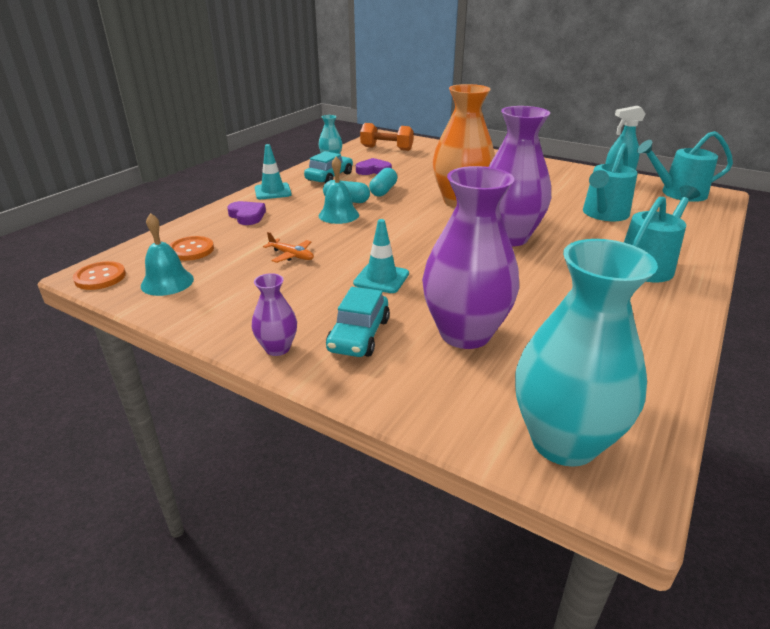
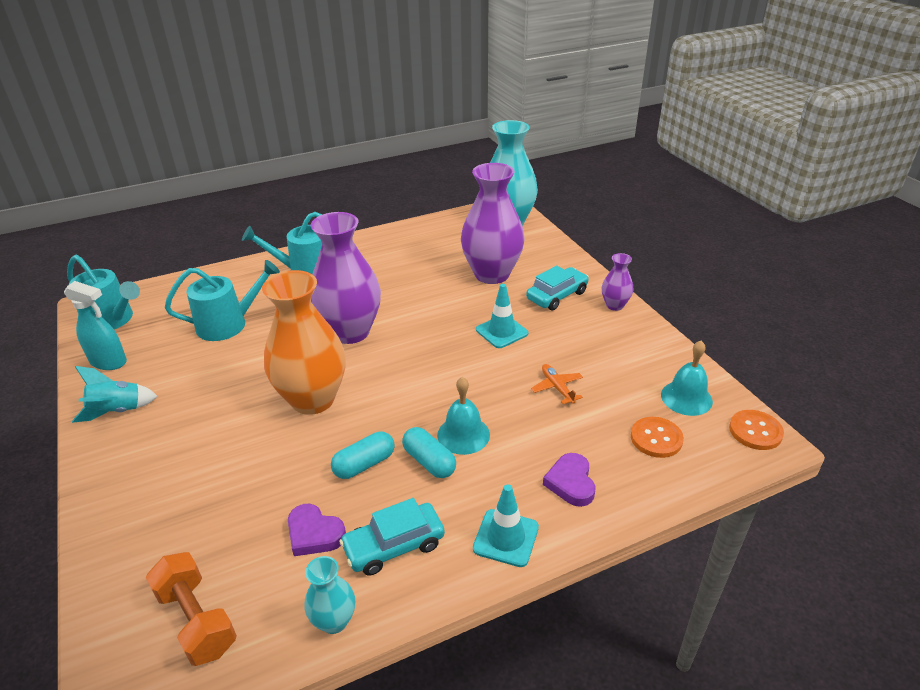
camera: 145 degrees left, 5 degrees up
(555, 170) = (117, 411): none -> turquoise rocket

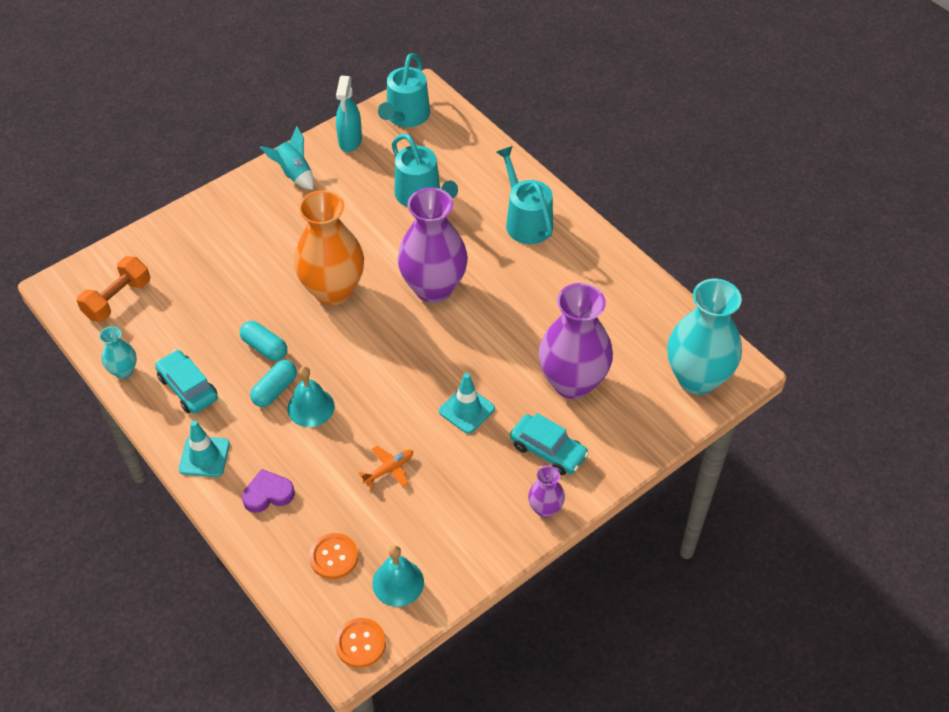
camera: 75 degrees right, 15 degrees up
(314, 534) = (192, 337): purple heart -> none

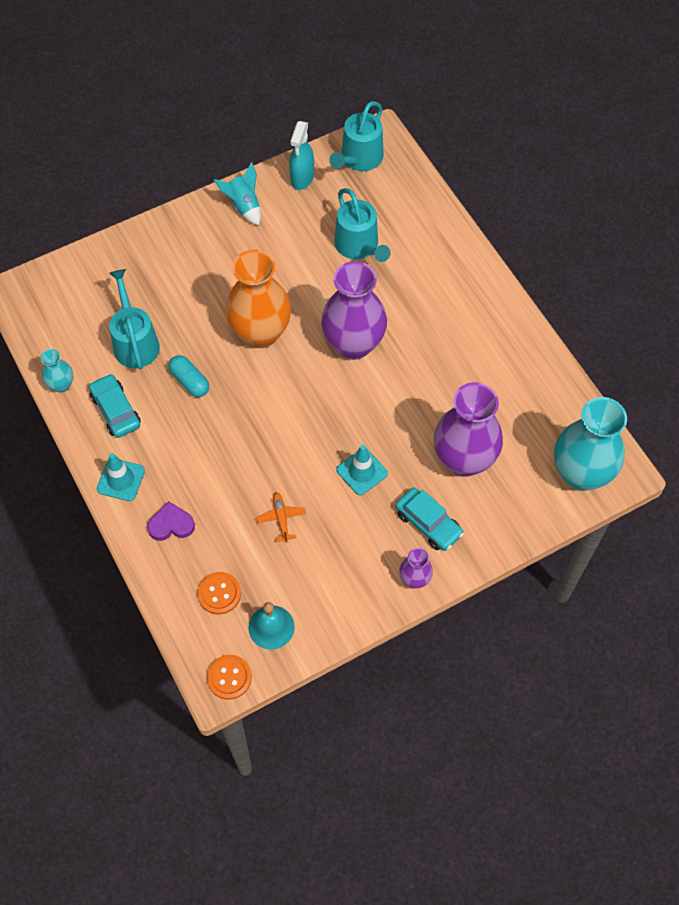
camera: 10 degrees right, 10 degrees up
(117, 299) = (65, 312): orange dumbbell -> none
(275, 390) = (192, 425): turquoise capsule -> none
(311, 407) = (222, 446): turquoise bell -> none
(388, 469) = (281, 518): orange plane -> orange plane turned 75 degrees counterclockwise
(526, 221) = (453, 288): turquoise watering can -> turquoise watering can (135, 342)

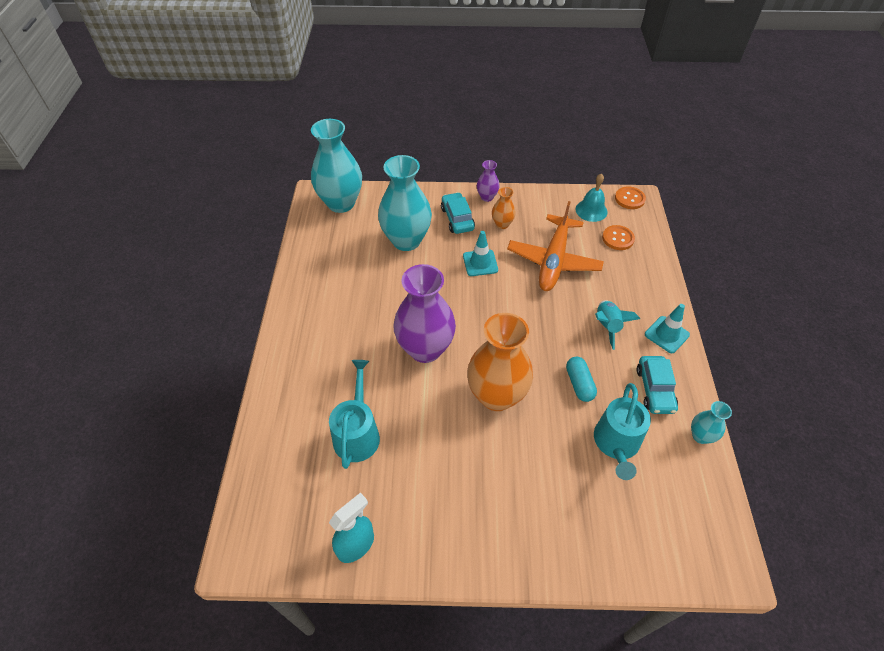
camera: 150 degrees left, 10 degrees down
(171, 524) = (636, 289): purple heart -> none
(244, 206) = (437, 543): turquoise rocket -> turquoise rocket (607, 326)
(281, 518) = (553, 260): orange plane -> orange plane, size x2.46
(359, 159) = (281, 535): turquoise watering can -> none
(370, 543) = (502, 224): none -> orange vase
(464, 460) = (406, 240): purple vase -> turquoise vase

